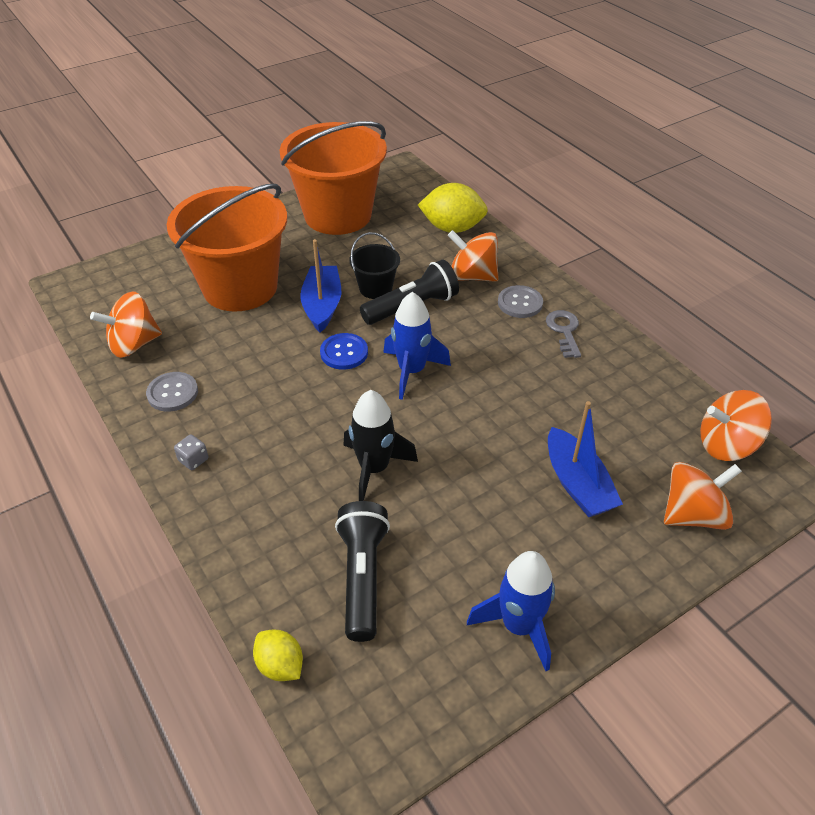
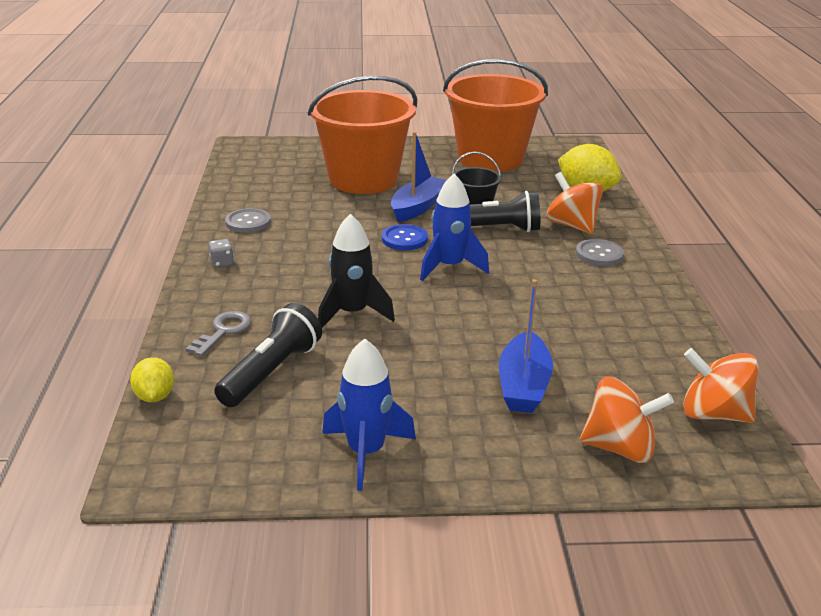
camera: 30 degrees right, 15 degrees down
(134, 344) = (250, 188): orange spinning top -> none
(564, 331) = (623, 284): grey key -> grey key (224, 331)

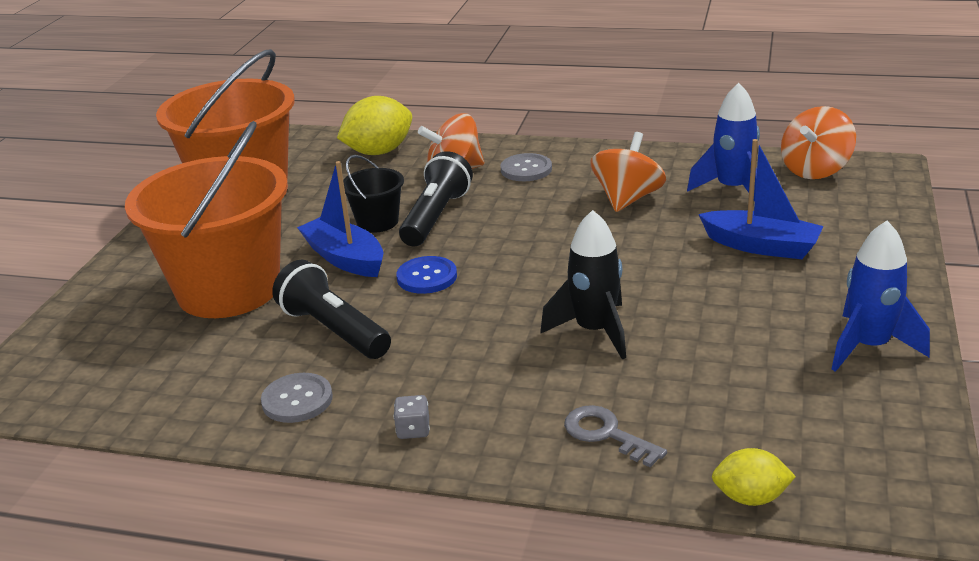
camera: 70 degrees left, 0 degrees up
(271, 372) = (711, 399): black flashlight -> black flashlight (334, 330)
(449, 267) = (512, 255): blue rocket -> blue rocket (732, 189)
(619, 448) = (861, 217): orange spinning top -> orange spinning top (627, 199)

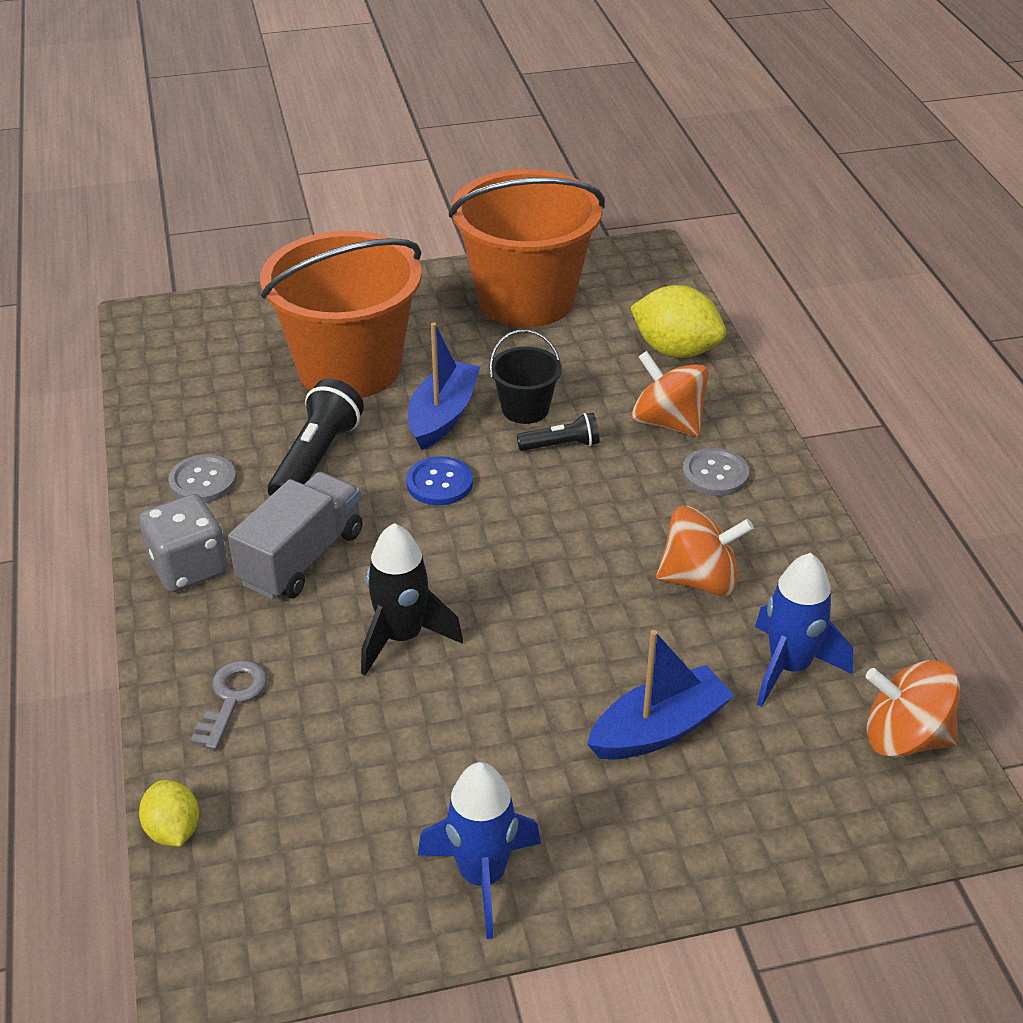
camera: 60 degrees right, 10 degrees up
(413, 430) = (189, 568): grey dice -> grey dice, size x2.13
(436, 217) = (561, 445): black flashlight -> black flashlight, size x0.57
(456, 362) = (301, 558): none -> grey truck
(761, 246) = (659, 729): blue boat -> blue boat turned 120 degrees counterclockwise

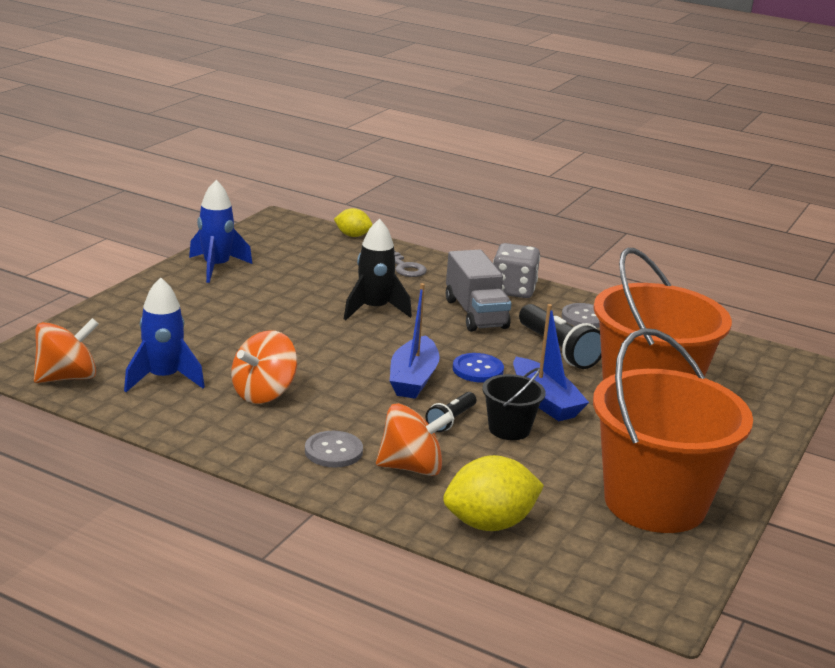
camera: 130 degrees right, 15 degrees down
(659, 729) = (202, 330): blue boat -> blue boat (413, 379)

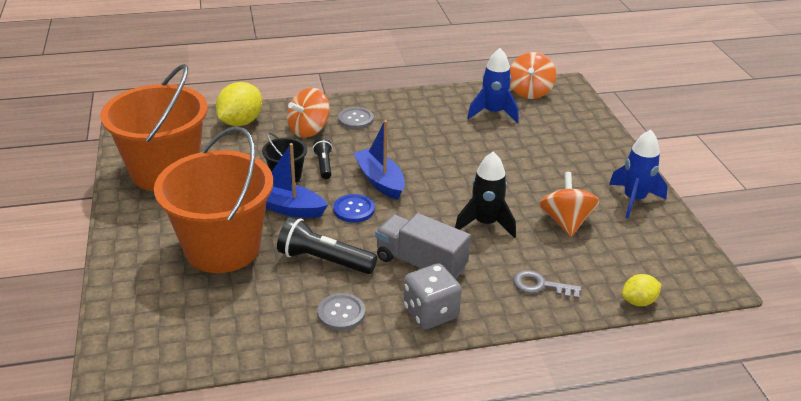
camera: 140 degrees right, 10 degrees up
(264, 393) = (436, 130): orange spinning top -> orange spinning top (566, 222)

